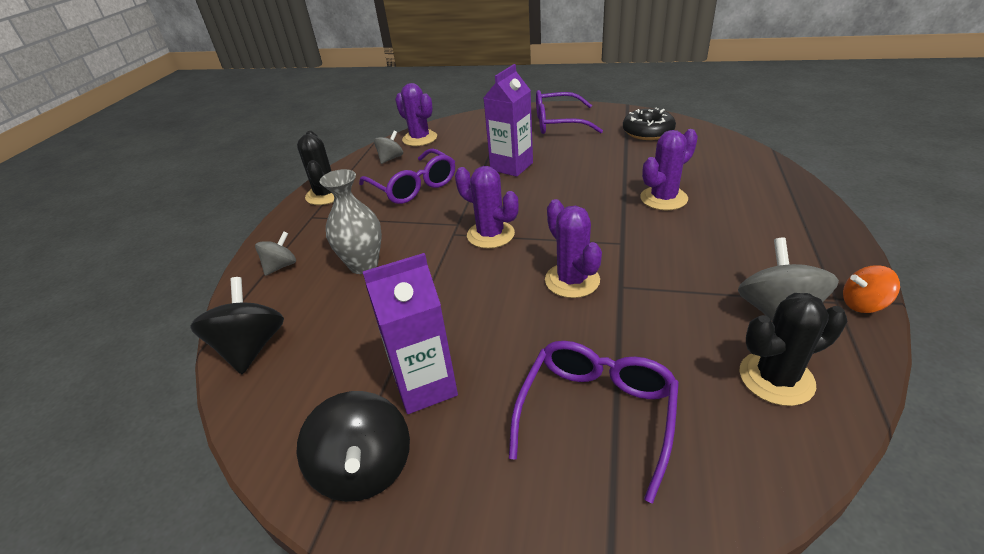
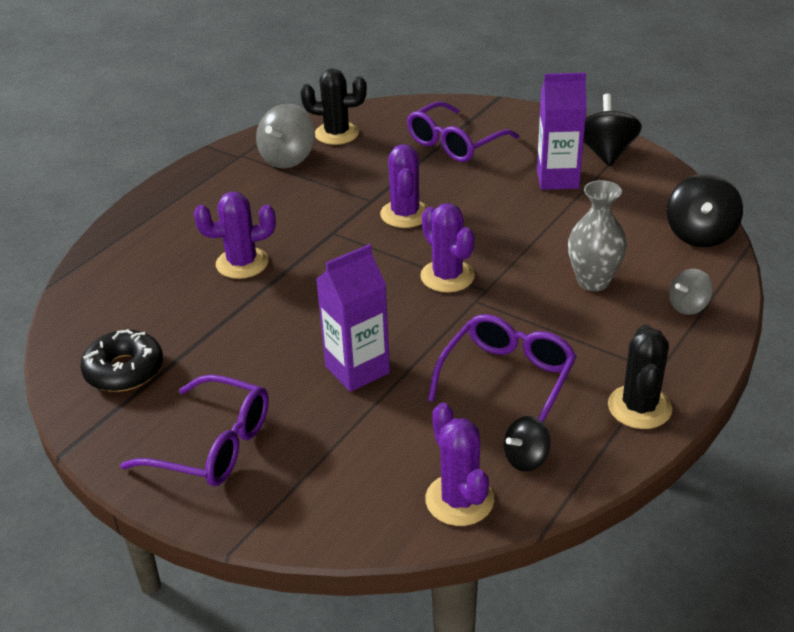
camera: 160 degrees left, 0 degrees up
(391, 158) = (526, 459): grey spinning top -> black spinning top
(413, 186) = (507, 378): purple glasses -> purple glasses turned 45 degrees clockwise
(863, 304) = (229, 149): orange spinning top -> none

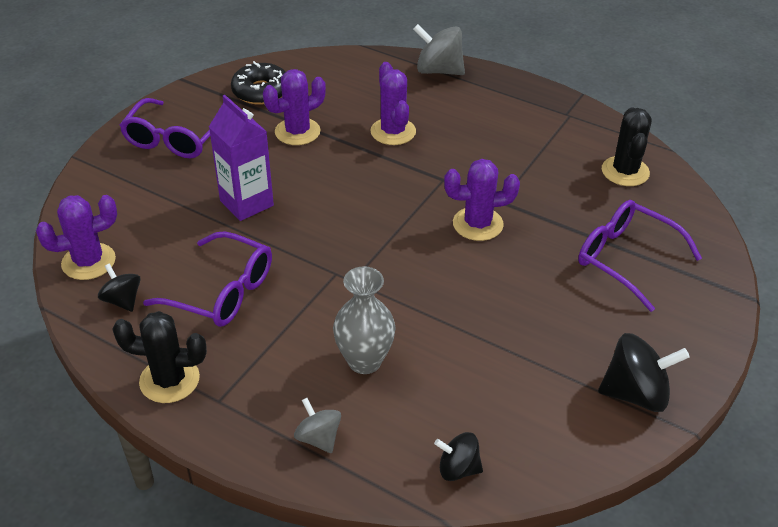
camera: 85 degrees right, 5 degrees up
(288, 158) = (568, 143): grey spinning top -> grey spinning top (438, 71)
(447, 276) = (374, 254): purple cactus -> purple cactus (297, 132)
(557, 179) = (564, 343): purple carton -> none
(700, 234) = (458, 469): black spinning top -> black spinning top, size x0.59

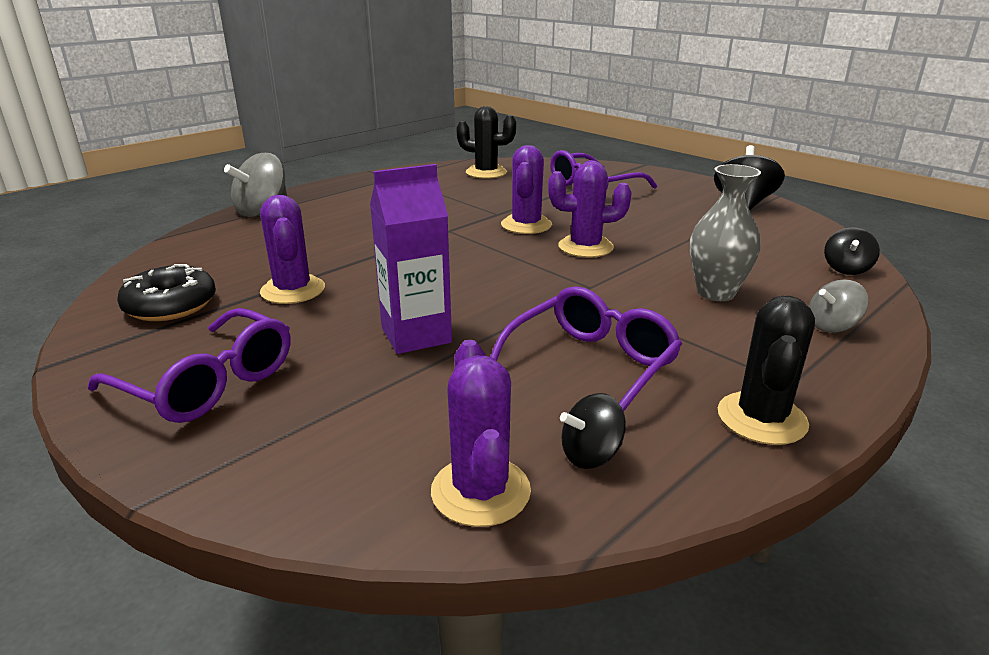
camera: 75 degrees left, 15 degrees down
(393, 132) = (348, 241): purple cactus -> purple cactus (585, 247)

